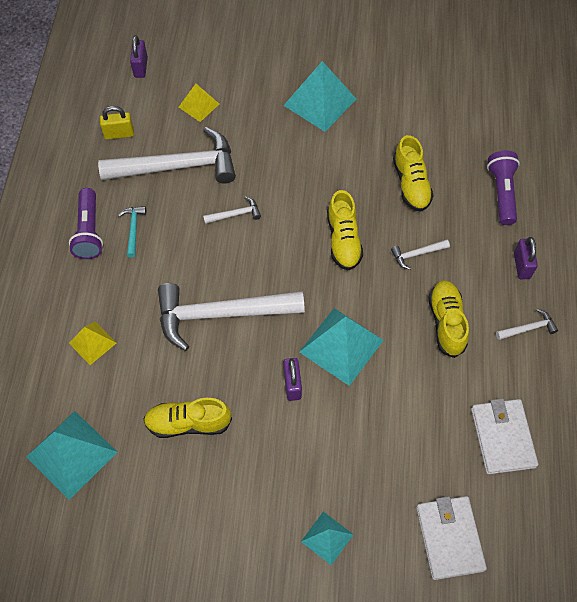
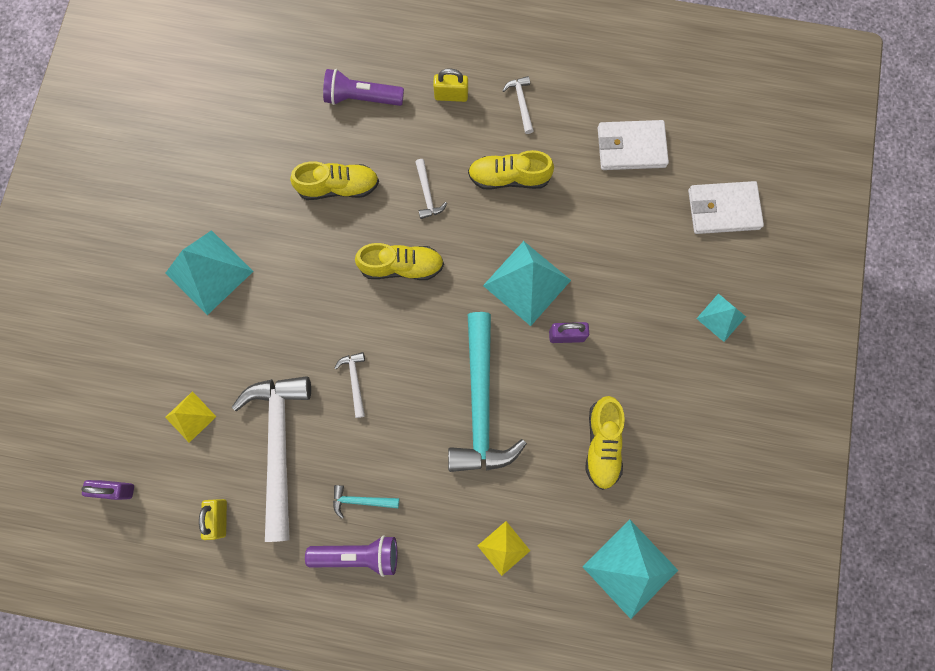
camera: 85 degrees left, 15 degrees up
(221, 314) = (481, 403): white hammer -> turquoise hammer
(521, 266) = (451, 95): purple padlock -> yellow padlock

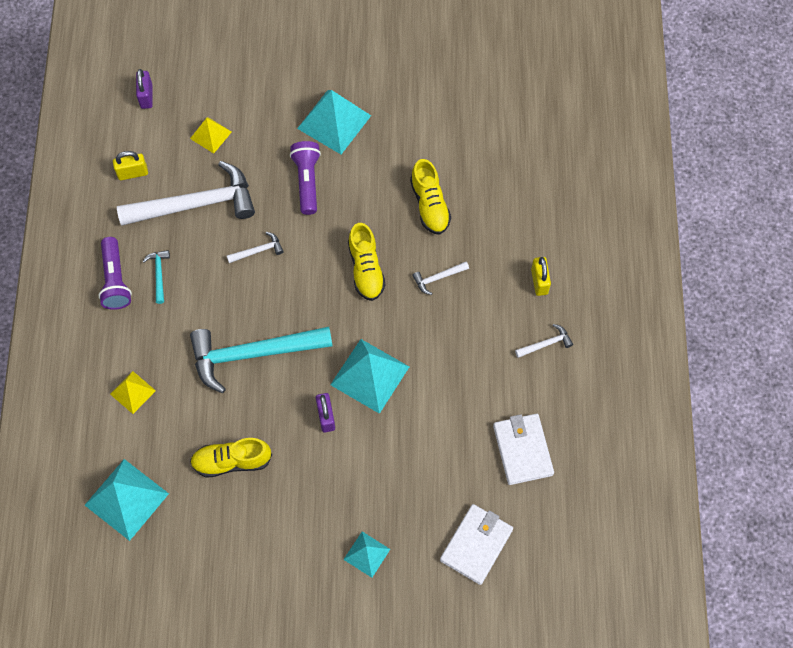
camera: 80 degrees right, 10 degrees down
(361, 98) = (519, 207): purple flashlight -> purple flashlight (307, 181)
(509, 177) = (468, 344): yellow shoe -> none
(723, 209) = (476, 545): white wallet -> white wallet turned 45 degrees clockwise

